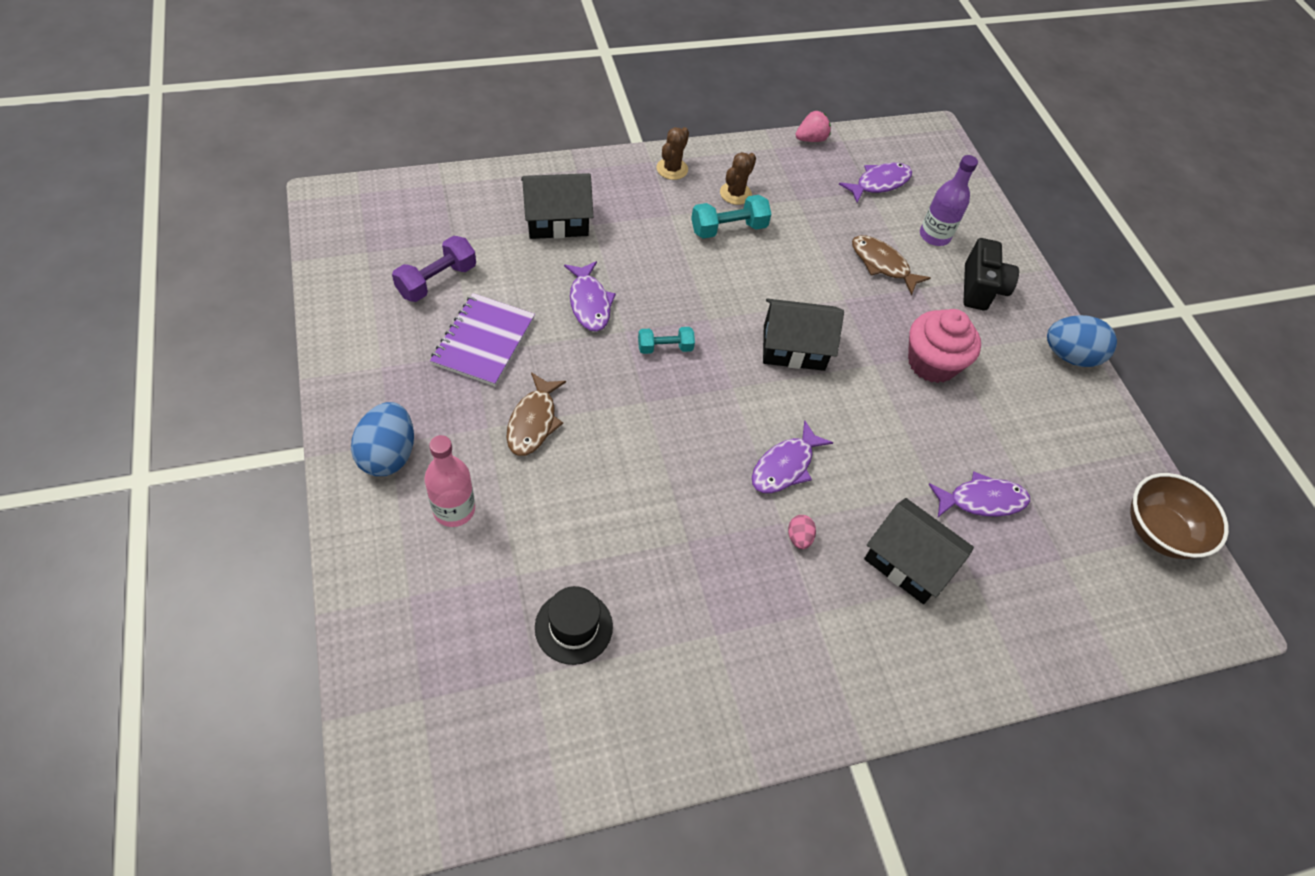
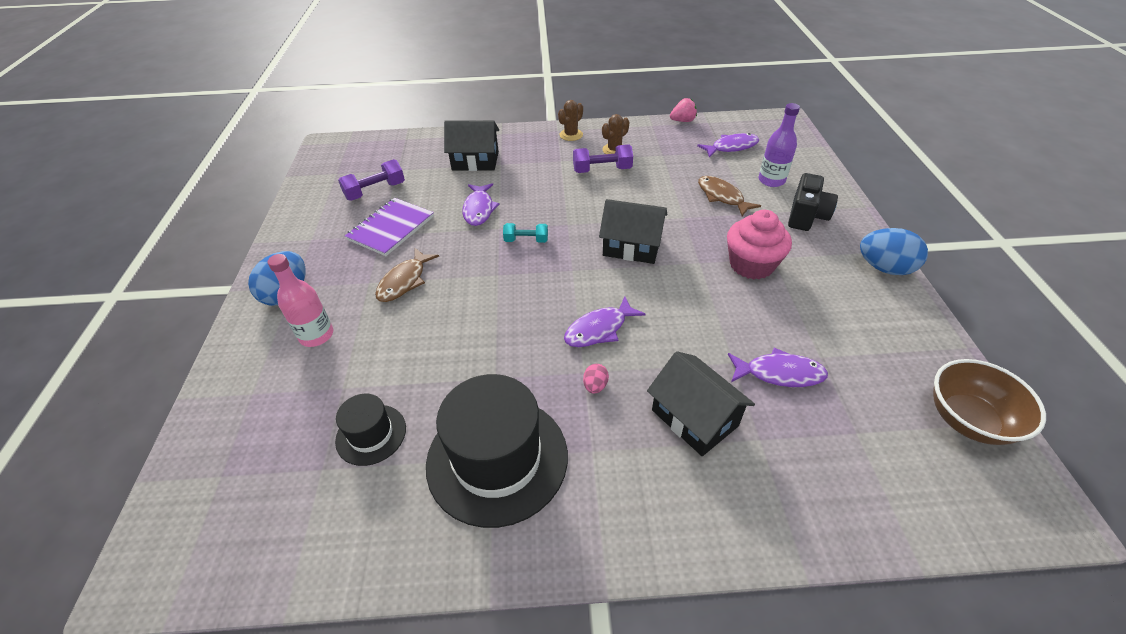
camera: 20 degrees right, 10 degrees down
(720, 635) = (497, 459): none -> black hat
(728, 228) = (602, 170): turquoise dumbbell -> purple dumbbell

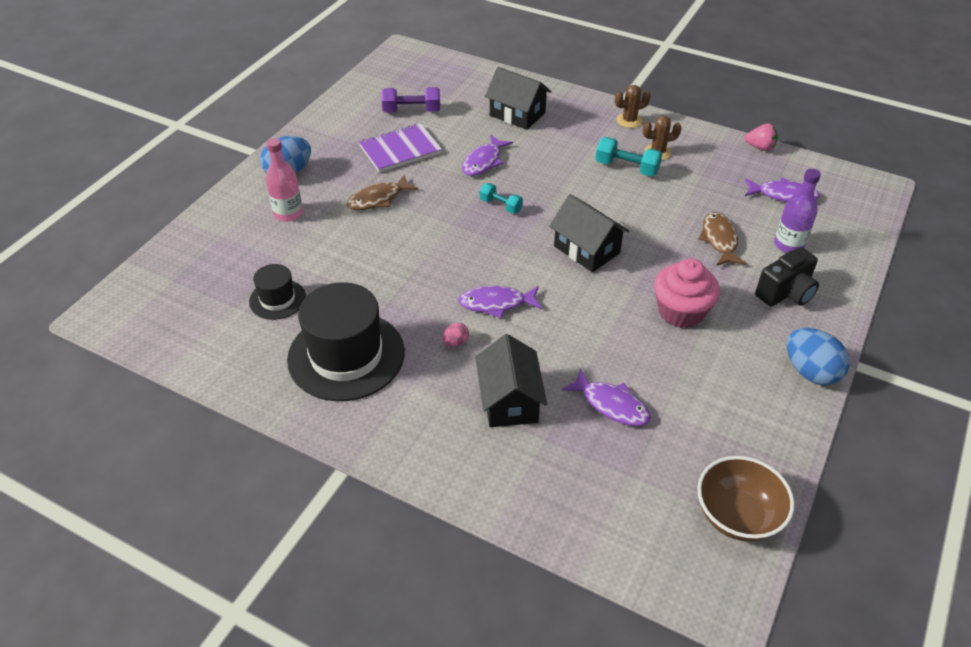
camera: 30 degrees right, 0 degrees up
(602, 170) = (627, 168): purple dumbbell -> turquoise dumbbell

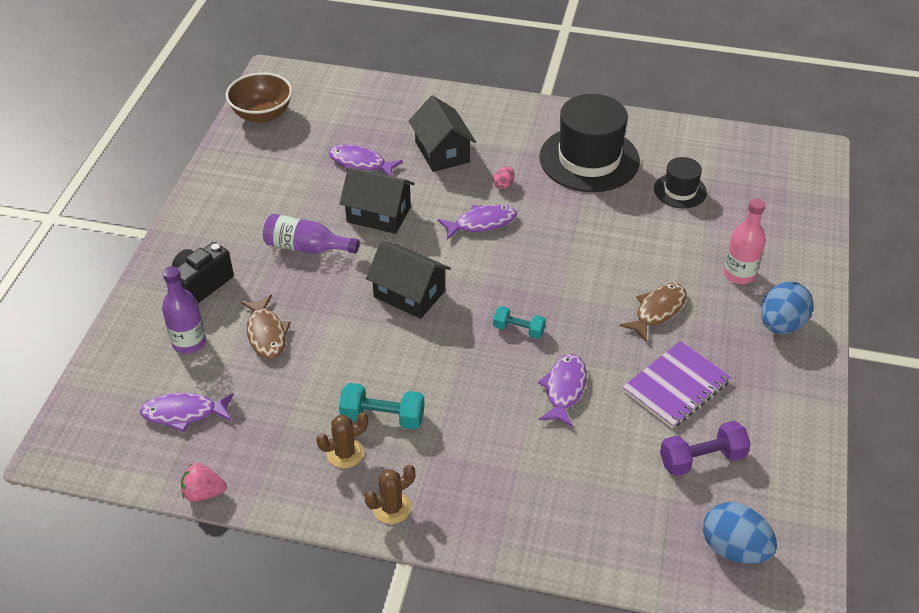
camera: 165 degrees right, 0 degrees up
(517, 114) = (554, 485): black house -> black house (378, 214)
(681, 312) = (306, 247): pink cupcake -> purple bottle
(810, 372) = (191, 216): blue egg -> blue egg (734, 549)

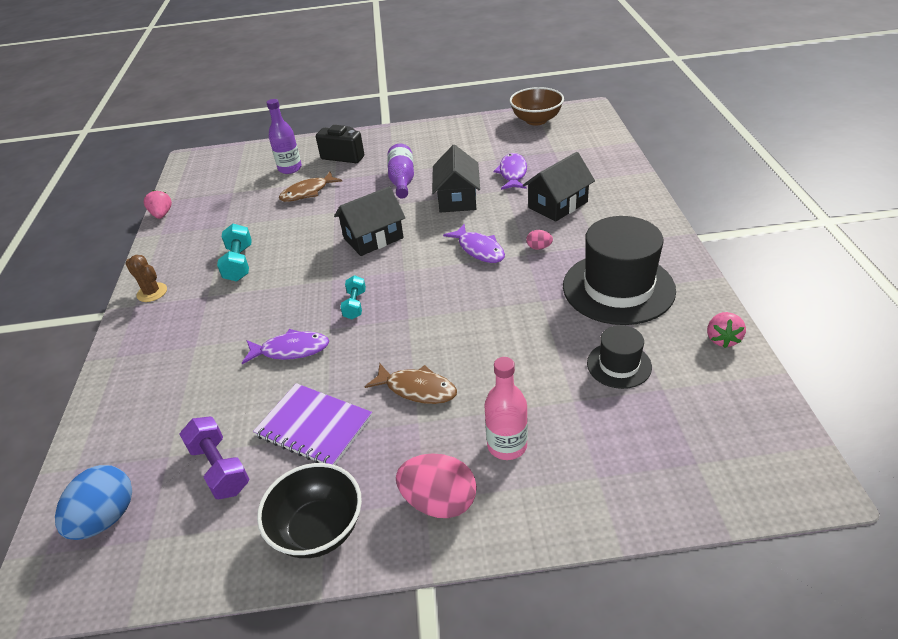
camera: 75 degrees right, 5 degrees down
(184, 413) = (227, 187): purple fish -> none
(345, 453) = (201, 257): brown cactus -> none
(409, 294) = (373, 238): black house -> black house turned 45 degrees clockwise
(676, 131) = (722, 339): none -> pink strawberry
(781, 324) = (439, 502): blue egg -> pink egg
(787, 400) = (318, 529): none -> black bowl

